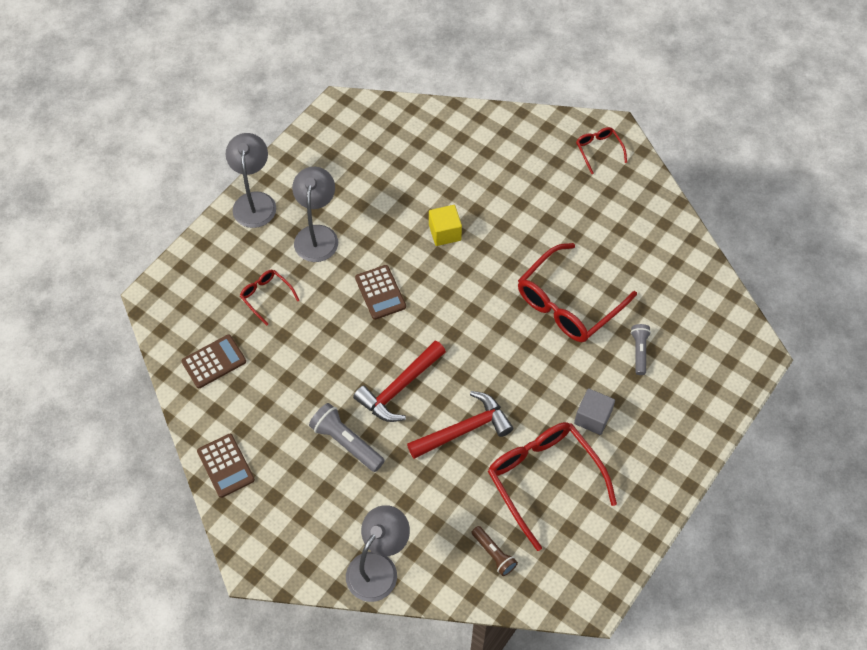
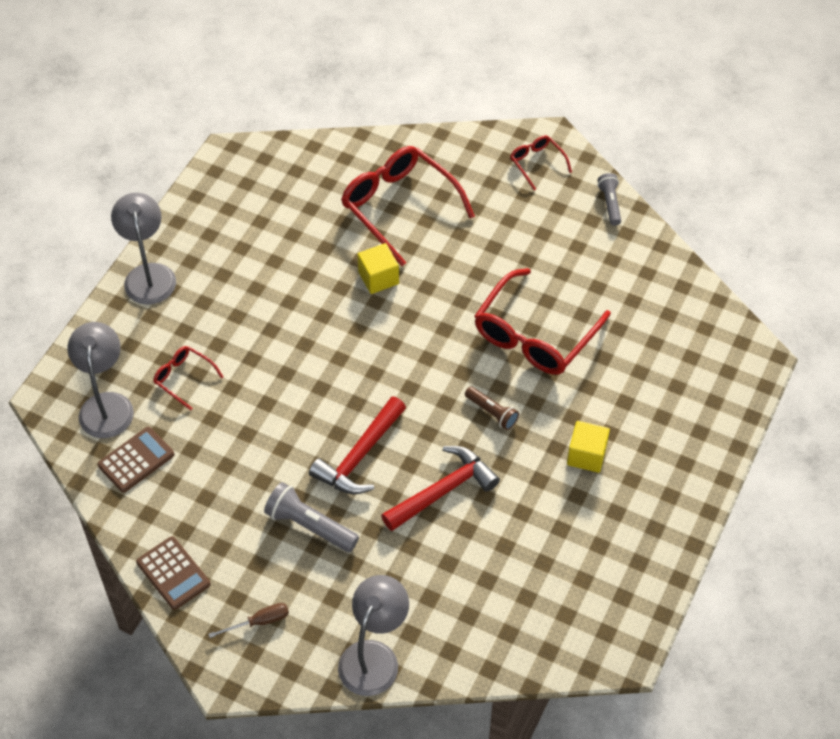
camera: 10 degrees left, 5 degrees down
(288, 520) = (259, 622): none -> brown screwdriver
(317, 235) = (230, 301): grey lamp -> grey lamp (106, 405)
(380, 292) = (316, 354): brown calculator -> none
(494, 554) = (503, 620): brown flashlight -> brown flashlight (492, 412)
(544, 480) = (545, 531): red glasses -> red glasses (399, 207)
(592, 418) = (586, 455): grey cube -> yellow cube
(639, 351) = (625, 375): grey flashlight -> grey flashlight (610, 204)

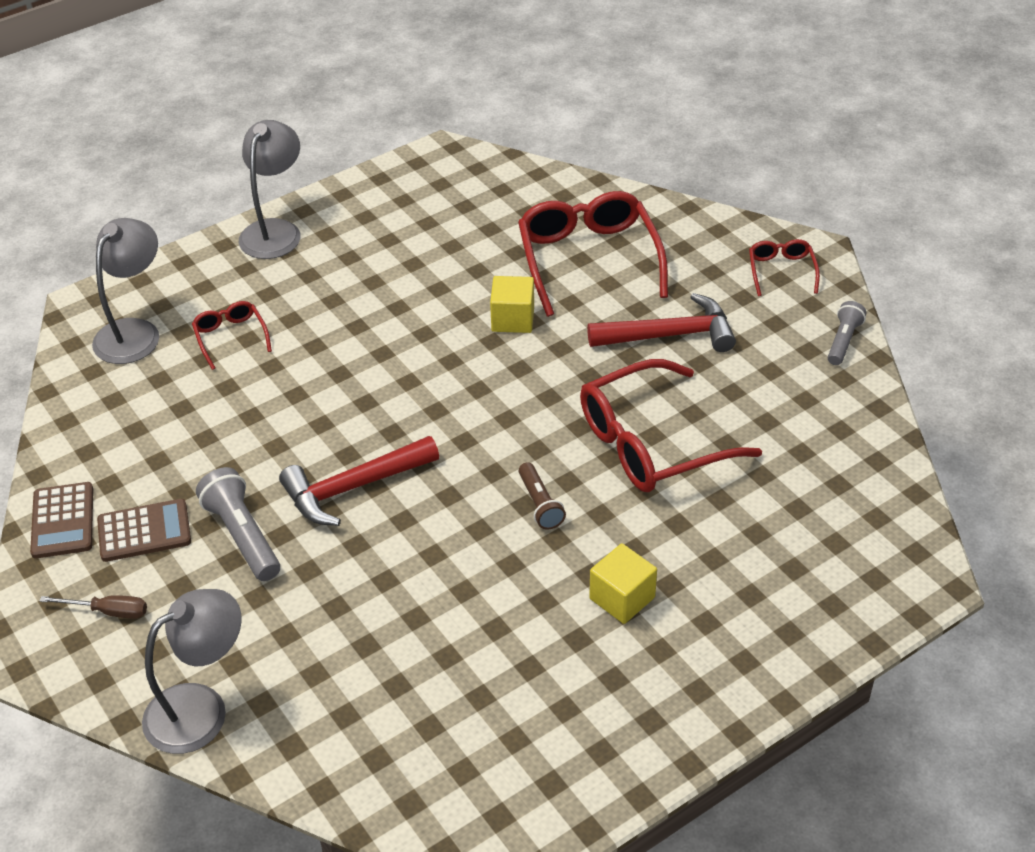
camera: 30 degrees right, 10 degrees down
(136, 460) = (119, 395): brown calculator -> brown calculator (144, 531)
(443, 491) = (419, 563): red hammer -> red hammer (669, 335)

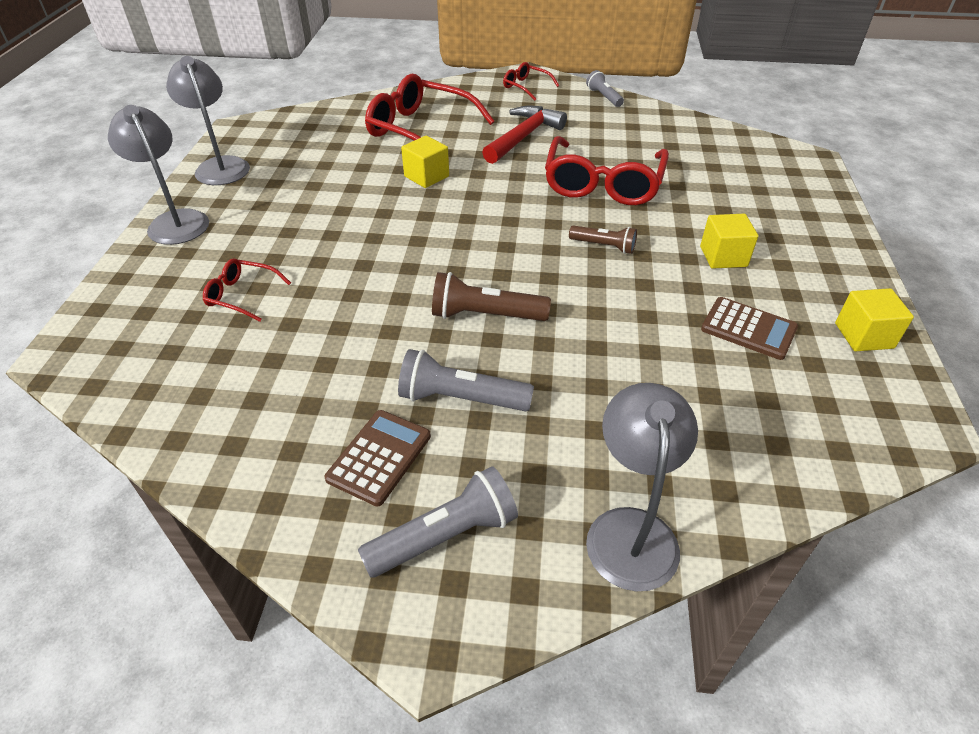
camera: 50 degrees left, 0 degrees up
(63, 521) = (292, 509): brown calculator -> brown calculator (748, 329)
(108, 611) = (445, 536): brown screwdriver -> grey flashlight
(134, 332) = (146, 342): grey lamp -> grey lamp (220, 166)
(353, 487) = (485, 315): red hammer -> brown flashlight
(600, 761) = (864, 335): none -> yellow cube

